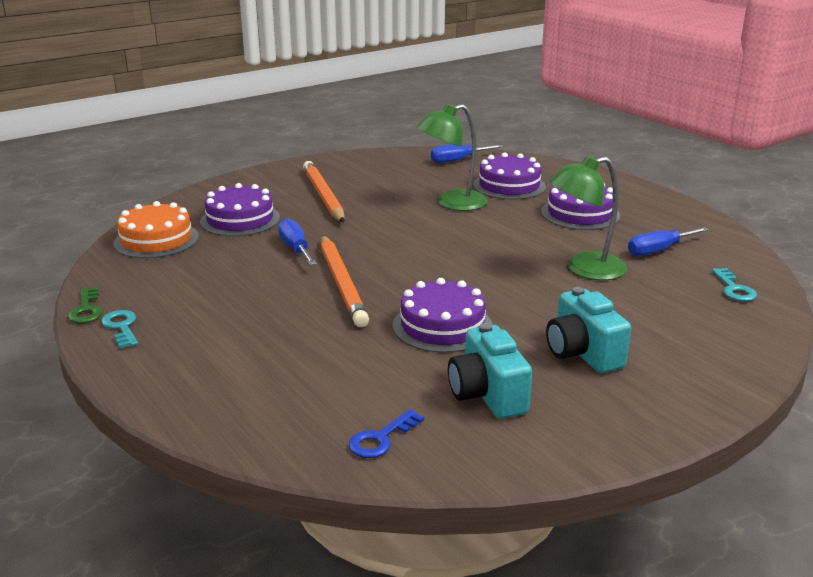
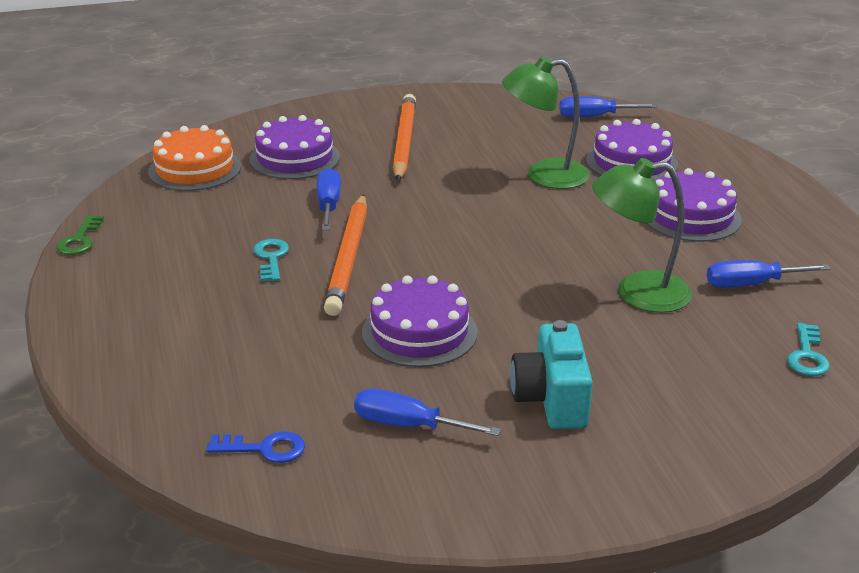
camera: 20 degrees right, 5 degrees up
(121, 327) = (100, 266): turquoise key -> turquoise key (271, 258)
(381, 439) = (264, 448): blue key -> blue key turned 150 degrees counterclockwise
(487, 395) = (408, 425): turquoise camera -> blue screwdriver

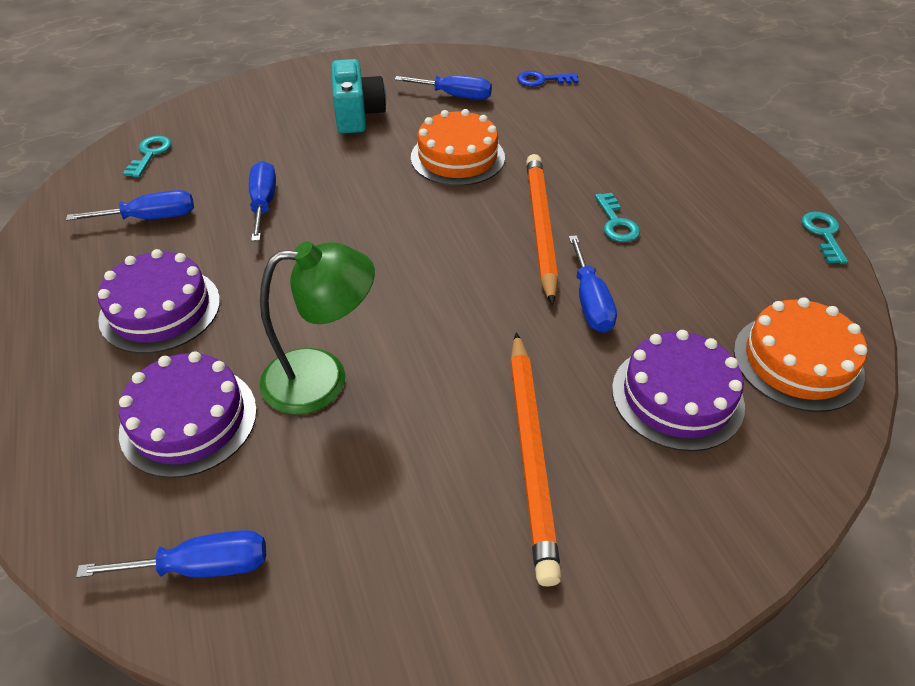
camera: 175 degrees right, 15 degrees up
(80, 240) = (823, 234): green key -> turquoise key
(419, 332) = (457, 157): purple cake -> orange cake
(637, 293) = (263, 203): green lamp -> blue screwdriver

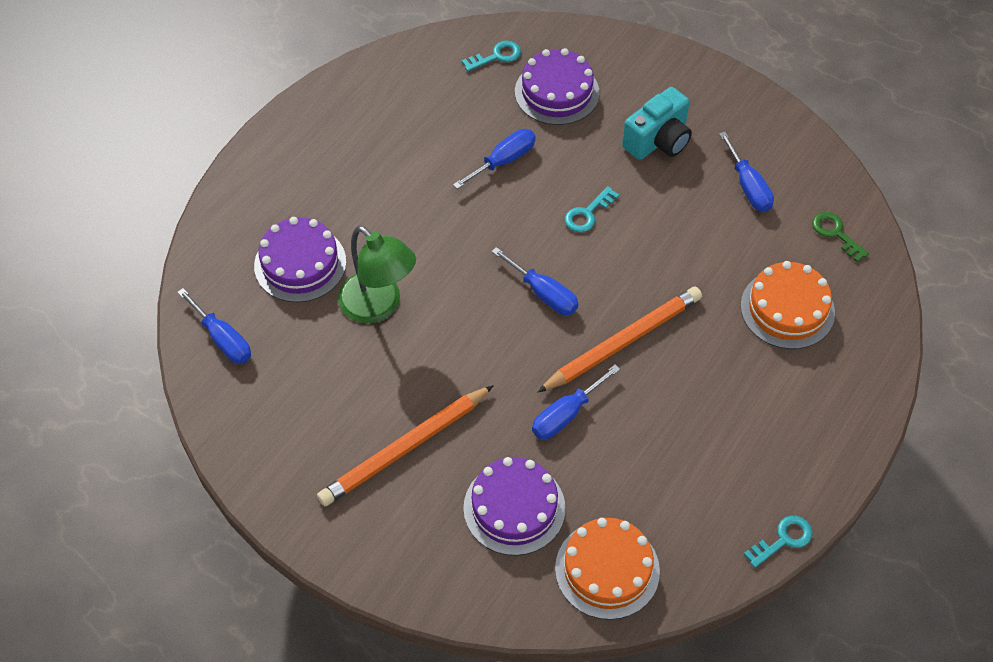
camera: 55 degrees right, 10 degrees up
(151, 218) = (436, 112): blue screwdriver -> blue screwdriver (544, 293)
(160, 309) = (365, 183): purple cake -> purple cake (557, 92)
(457, 157) = (663, 240): orange cake -> orange cake (787, 309)
(542, 80) = (835, 233): blue key -> green key
(616, 223) = (672, 388): turquoise key -> turquoise key (587, 214)

